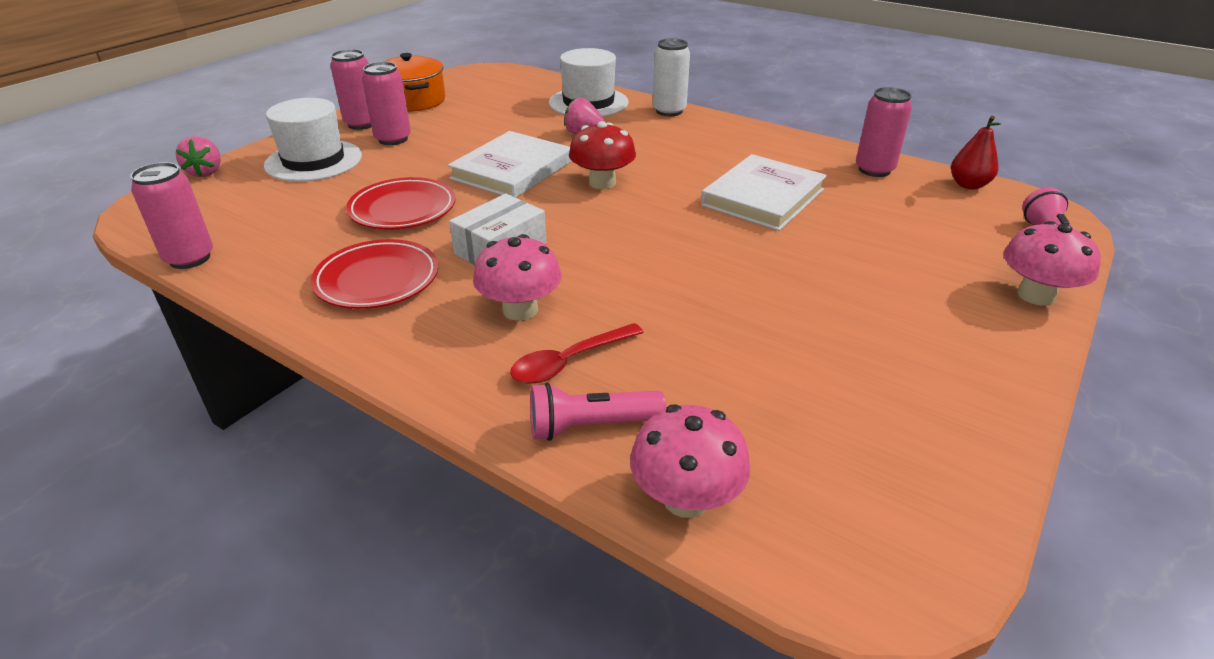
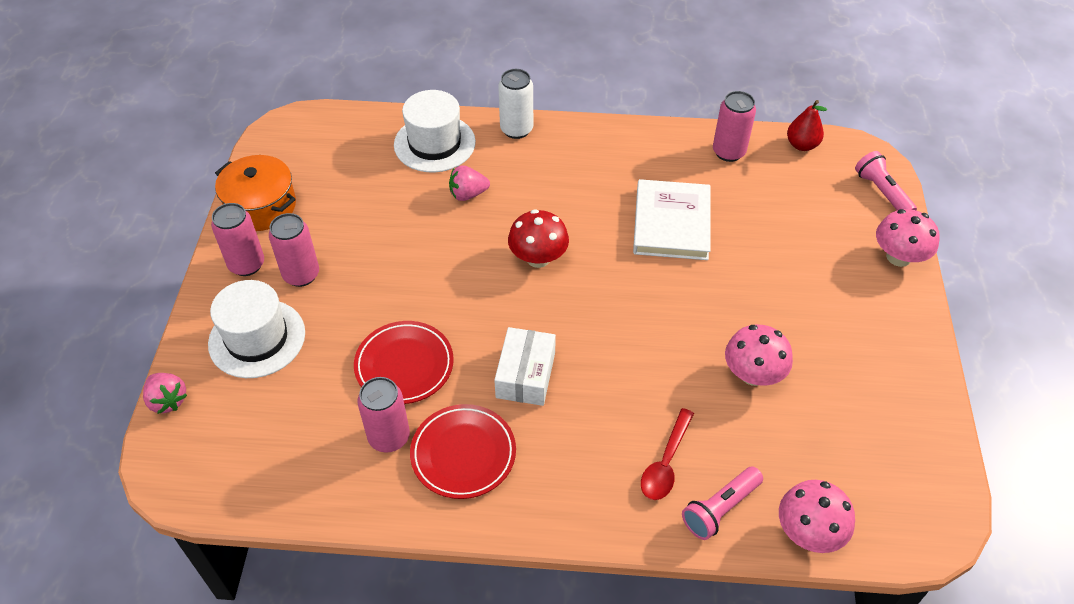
camera: 30 degrees left, 15 degrees up
(190, 258) = (284, 508): pink can -> pink can (389, 437)
(512, 170) = (450, 273): white book -> none
(520, 310) = (594, 432): pink mushroom -> pink mushroom (753, 374)

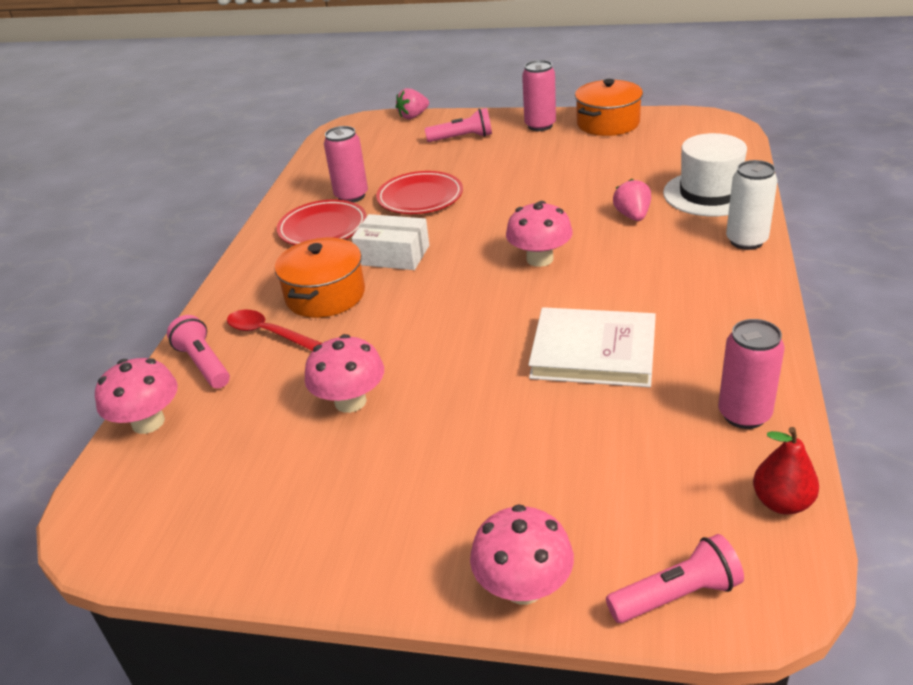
camera: 100 degrees right, 15 degrees down
(257, 338) = (462, 138): white hat -> pink flashlight
(301, 275) = (527, 147): pink can -> none
(538, 258) = (540, 259): red mushroom -> pink mushroom
(599, 424) = (325, 295): none -> orange pot

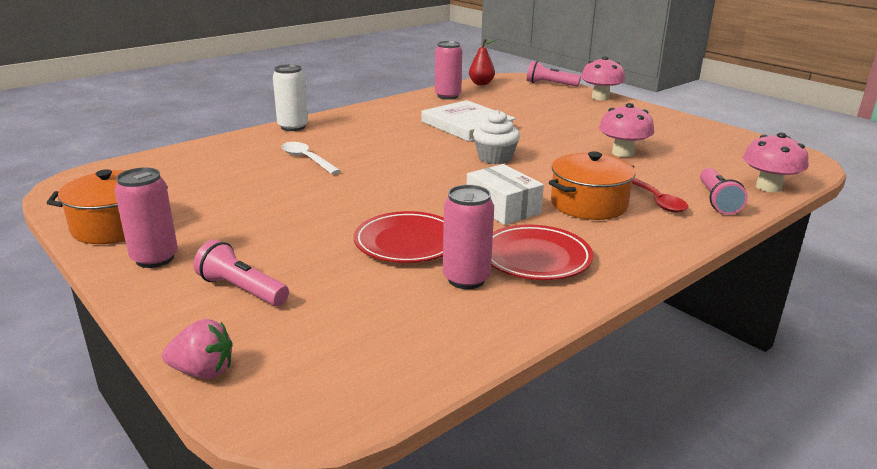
camera: 145 degrees left, 10 degrees down
(478, 310) = (495, 158): none -> white cupcake
(540, 259) = (411, 164): pink mushroom -> none
(632, 216) = (306, 159): pink strawberry -> white spoon
(709, 194) = (237, 150): white hat -> none

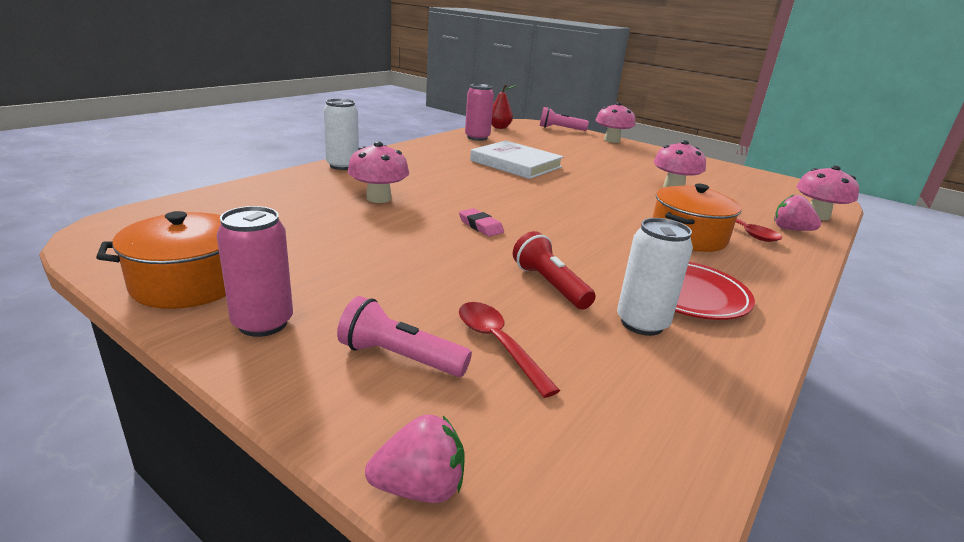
camera: 15 degrees left, 0 degrees up
(306, 159) = (378, 198): white spoon -> pink mushroom
(326, 286) = (498, 344): none -> red spoon
(383, 188) = (480, 226): none -> pink eraser
(407, 242) = (549, 285): red plate -> red flashlight
(466, 279) = (642, 323): pink can -> white can
(495, 158) = (566, 194): white cupcake -> none
(503, 207) = (613, 243): white box -> none
(717, 201) = (790, 229): pink flashlight -> pink strawberry

